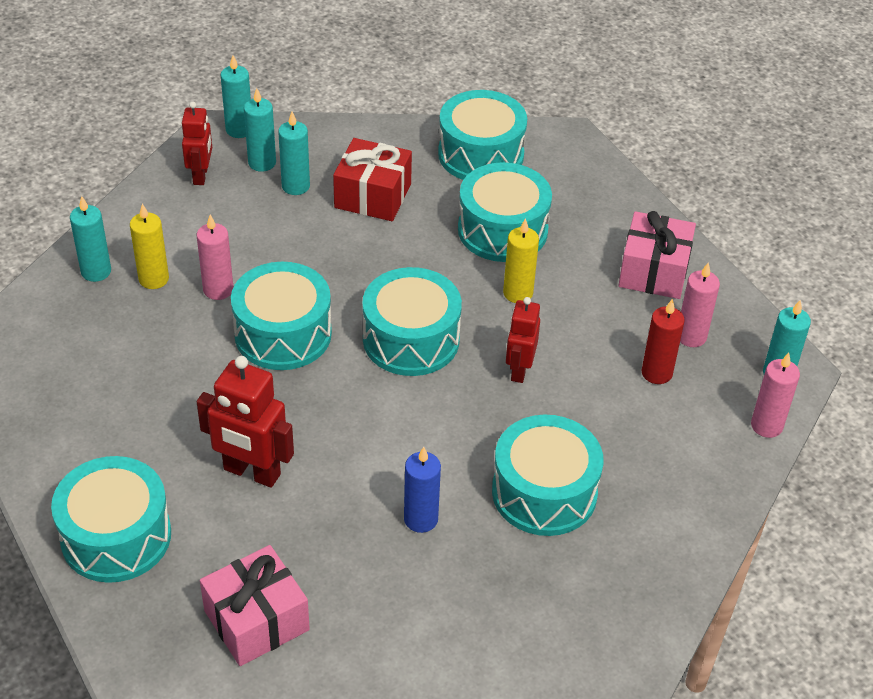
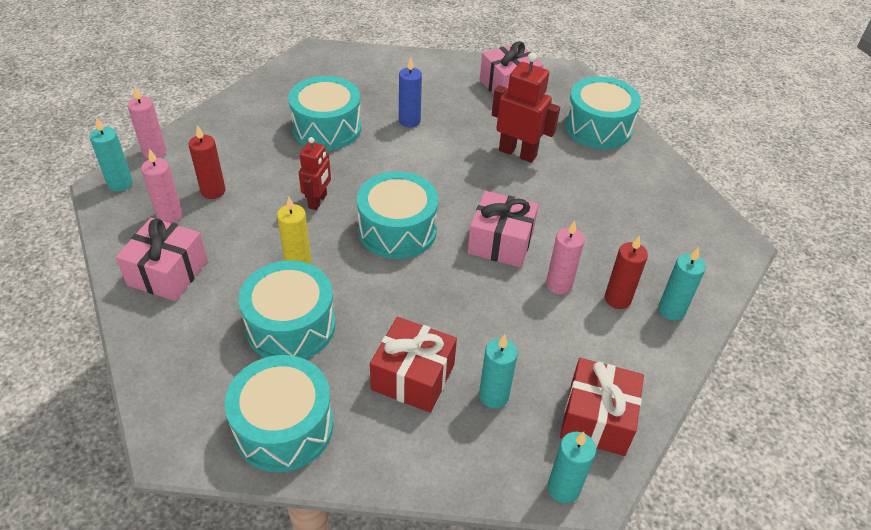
camera: 175 degrees left, 0 degrees up
(154, 279) = (617, 299): yellow candle -> red candle
(201, 175) = (597, 419): red robot -> red gift
(262, 163) = (532, 432): turquoise candle -> none
(283, 334) = (500, 242): turquoise drum -> pink gift

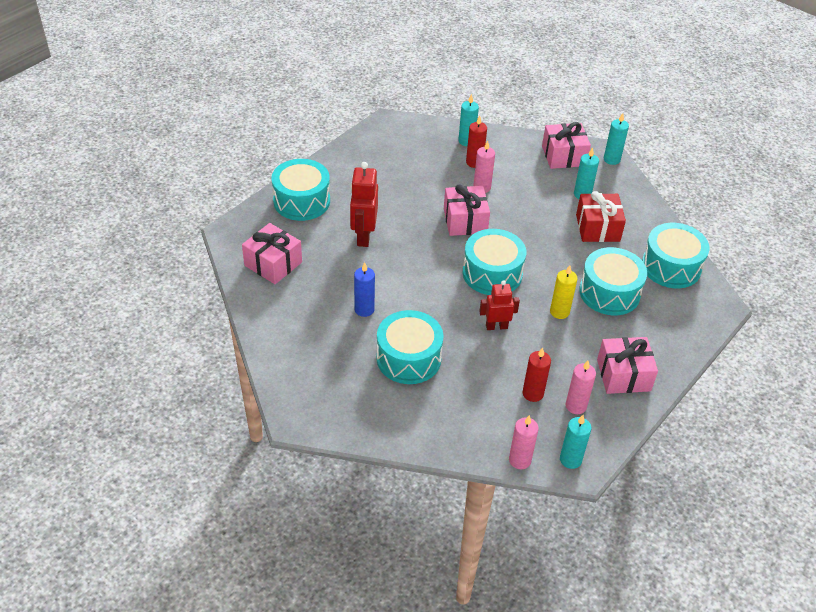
camera: 115 degrees left, 0 degrees up
(597, 419) = (563, 156): red gift -> pink gift

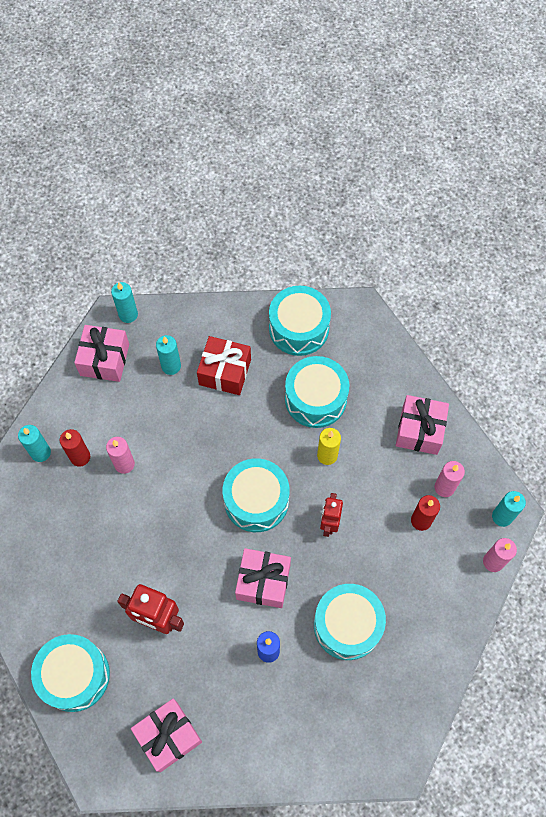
camera: 70 degrees left, 20 degrees up
(465, 221) = (170, 500): pink gift -> pink gift (263, 582)

